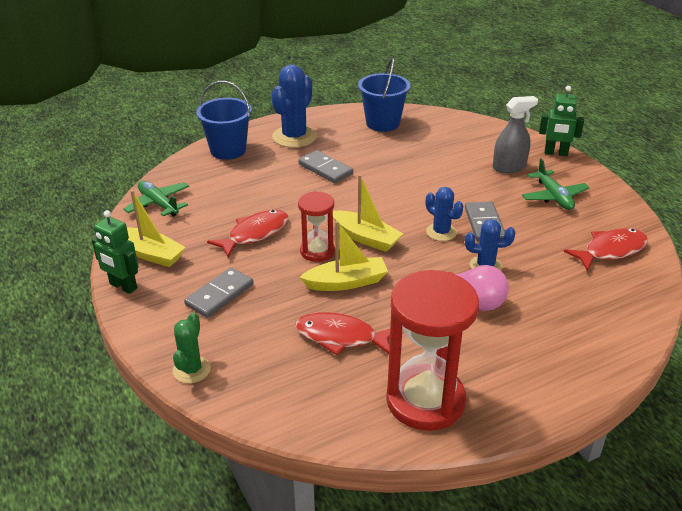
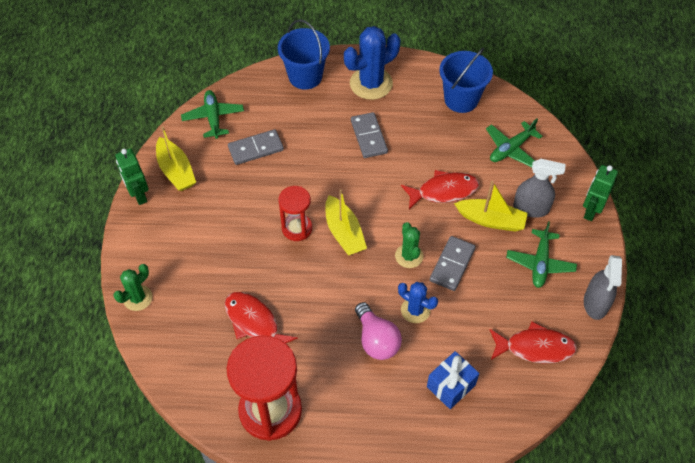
camera: 30 degrees right, 20 degrees up
(220, 295) = (198, 237): grey domino -> grey domino (256, 149)
(255, 234) = (263, 186): red fish -> red fish (443, 191)
(346, 282) = (295, 271): yellow boat -> yellow boat (491, 220)
(441, 232) = (409, 256): blue cactus -> green cactus
(454, 138) = (511, 149): none -> green plane
(556, 153) = (590, 211): green robot -> green robot turned 75 degrees clockwise
(573, 305) = (451, 386): none -> blue gift
(623, 205) = (595, 303): none -> grey spray bottle

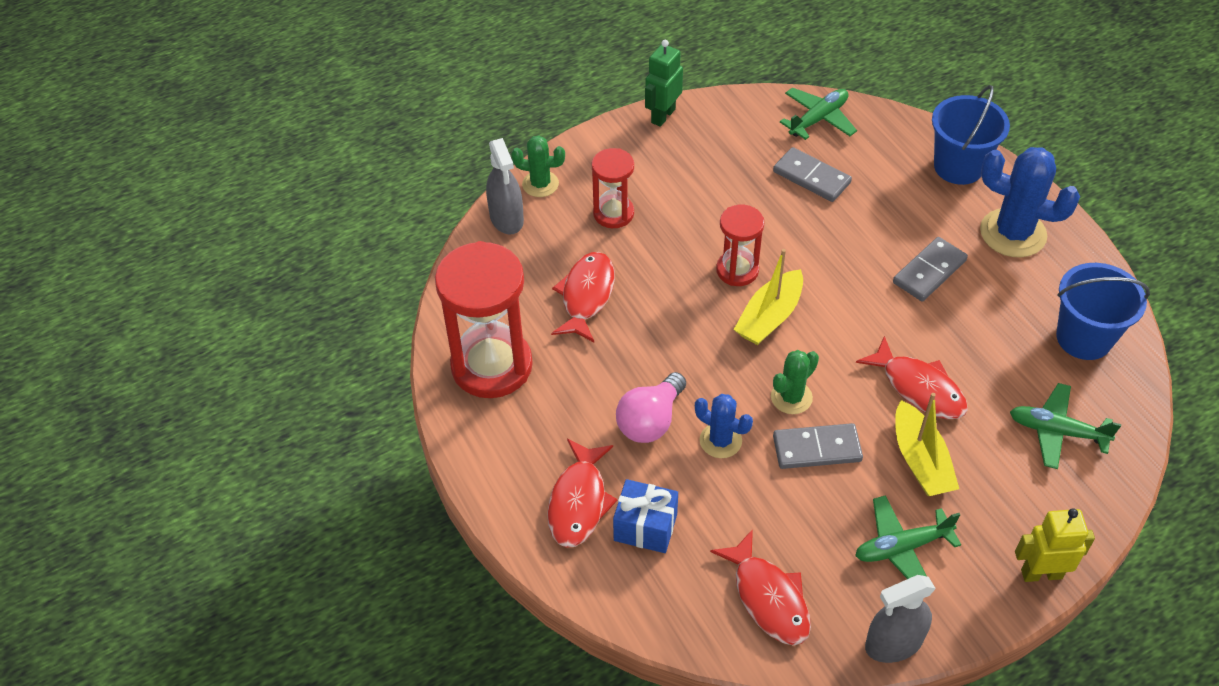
camera: 60 degrees right, 5 degrees down
(176, 171) = (720, 127): yellow boat -> none
(198, 269) = (613, 213): none -> red hourglass
(410, 414) = (579, 502): none -> red fish
(415, 310) = (720, 440): blue cactus -> blue cactus turned 60 degrees counterclockwise
(531, 208) = (980, 498): grey spray bottle -> grey spray bottle (506, 218)
(590, 211) = (1041, 573): green robot -> yellow robot

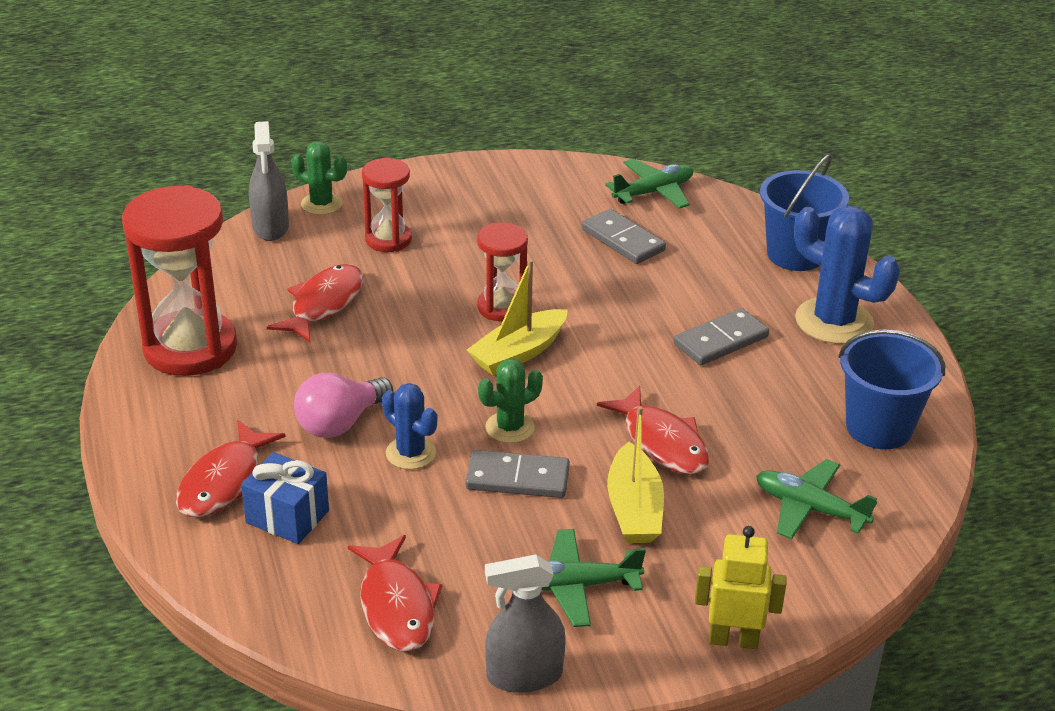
camera: 10 degrees right, 15 degrees down
(662, 116) = (482, 166): green robot -> none

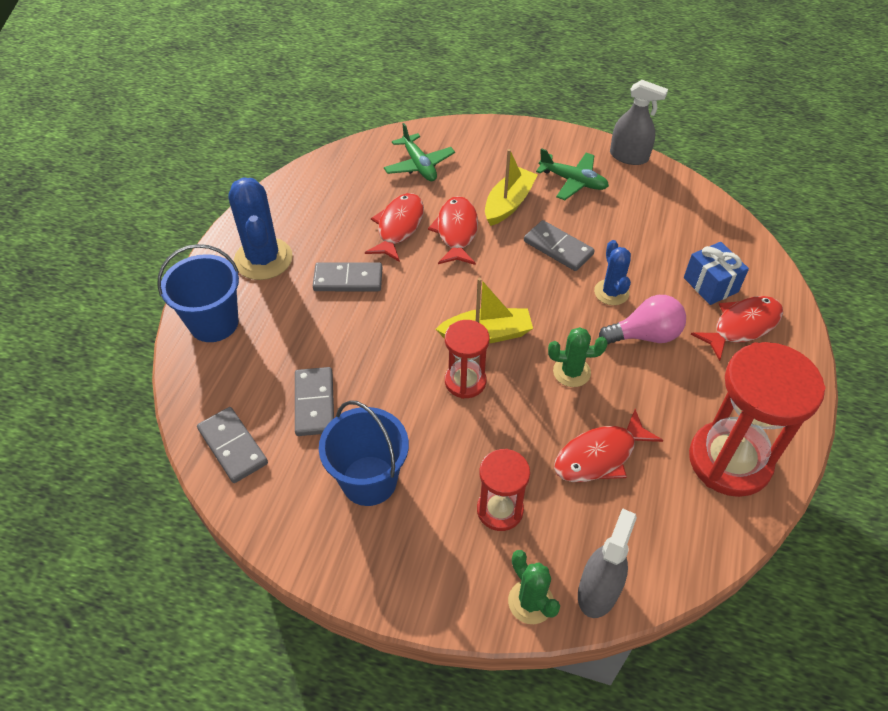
camera: 145 degrees left, 15 degrees up
(396, 606) = (672, 210): red fish -> red fish (398, 227)
(510, 427) = (537, 281): green cactus -> green cactus (571, 372)
(653, 192) = (232, 446): green plane -> grey domino
(733, 639) = (520, 131): yellow robot -> none
(879, 427) = (330, 186): blue bucket -> blue bucket (369, 480)

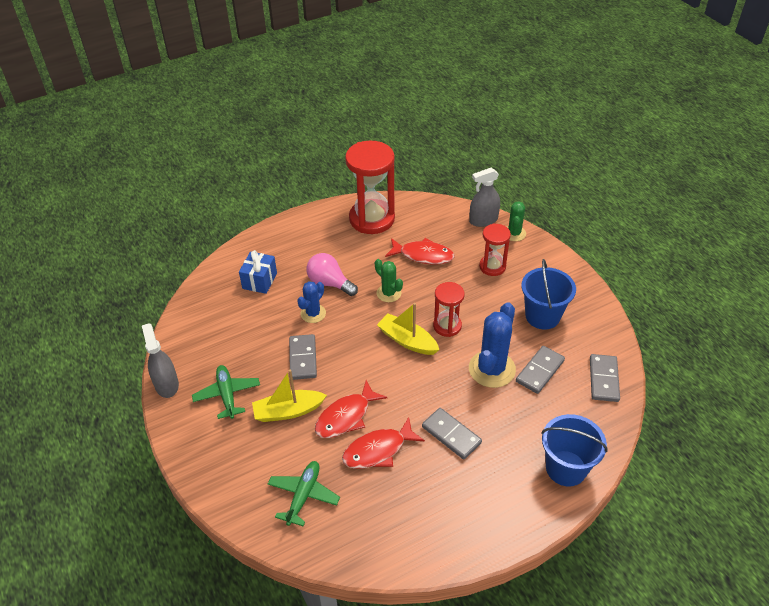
camera: 135 degrees left, 5 degrees down
(263, 259) = (495, 497): blue cactus -> blue cactus (492, 369)
(742, 326) = (279, 255): red fish -> none

